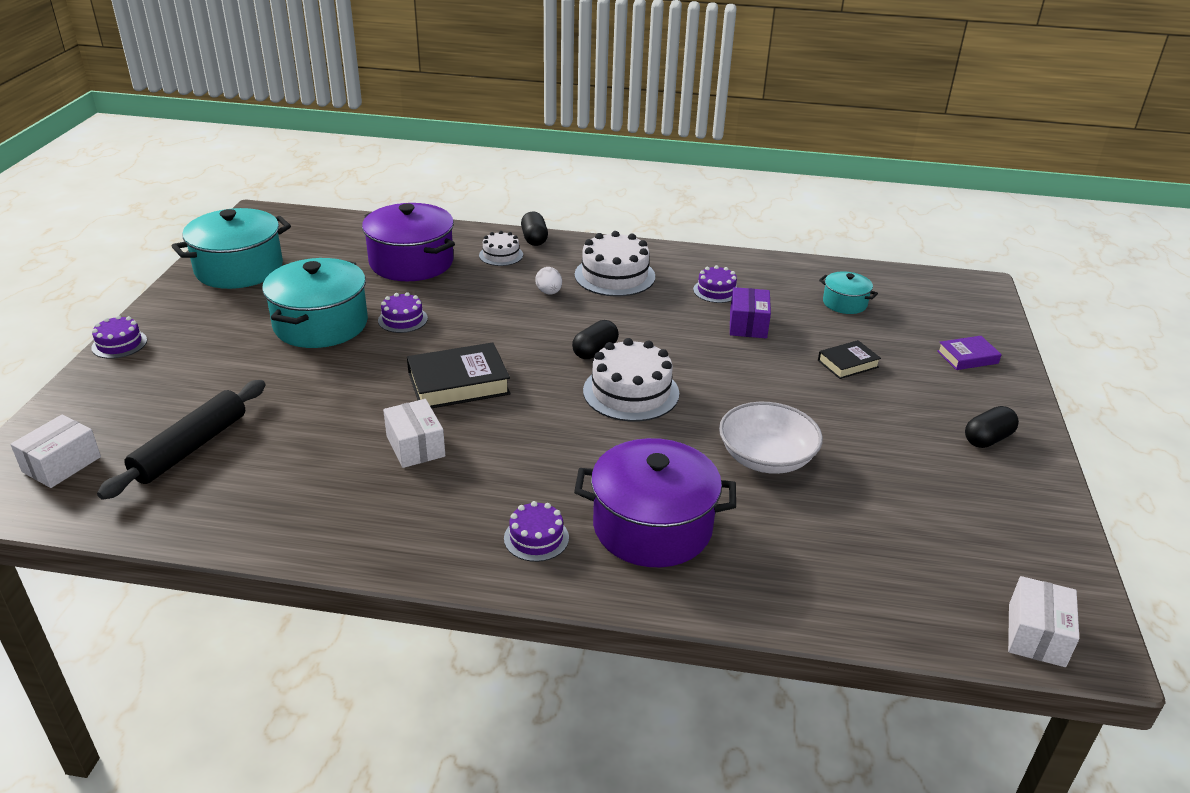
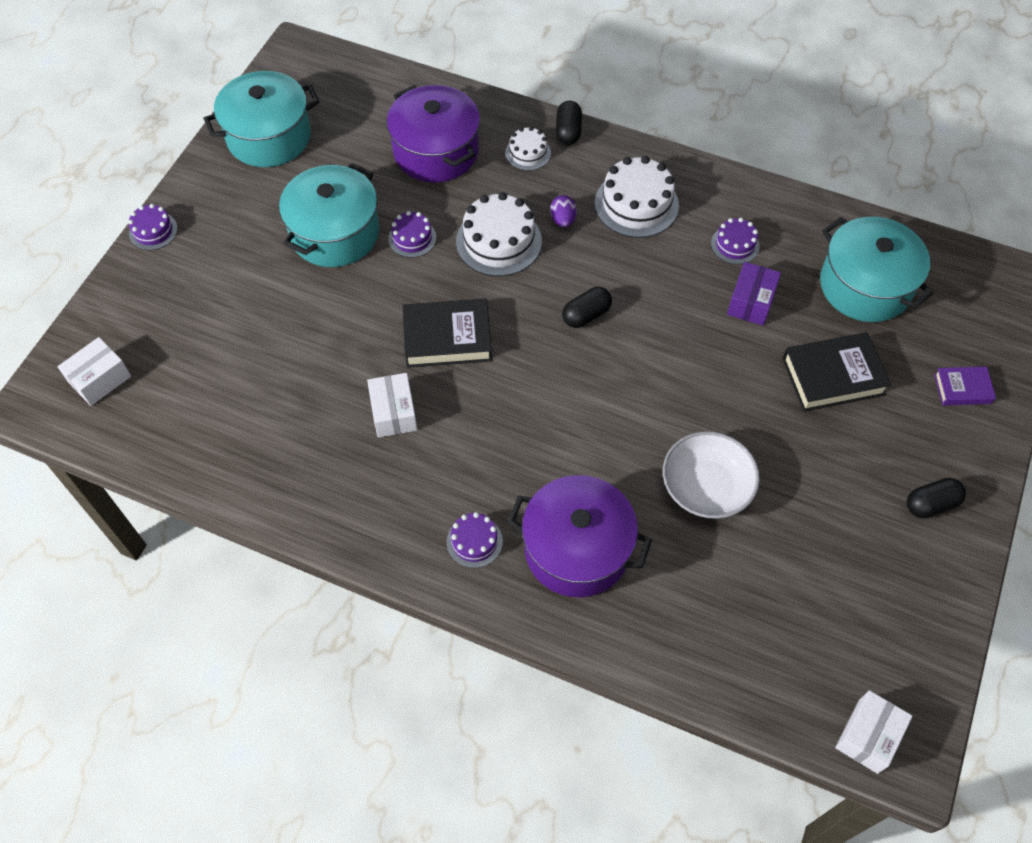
camera: 15 degrees right, 25 degrees up
(191, 448) = (204, 379): black rolling pin -> none
(549, 292) = (562, 220): white egg -> purple egg
(631, 392) = (605, 378): white cake -> white cake (498, 241)
(844, 303) = (865, 286): turquoise pot -> turquoise pot, size x1.97
(848, 364) = (833, 376): black book -> black book, size x1.74

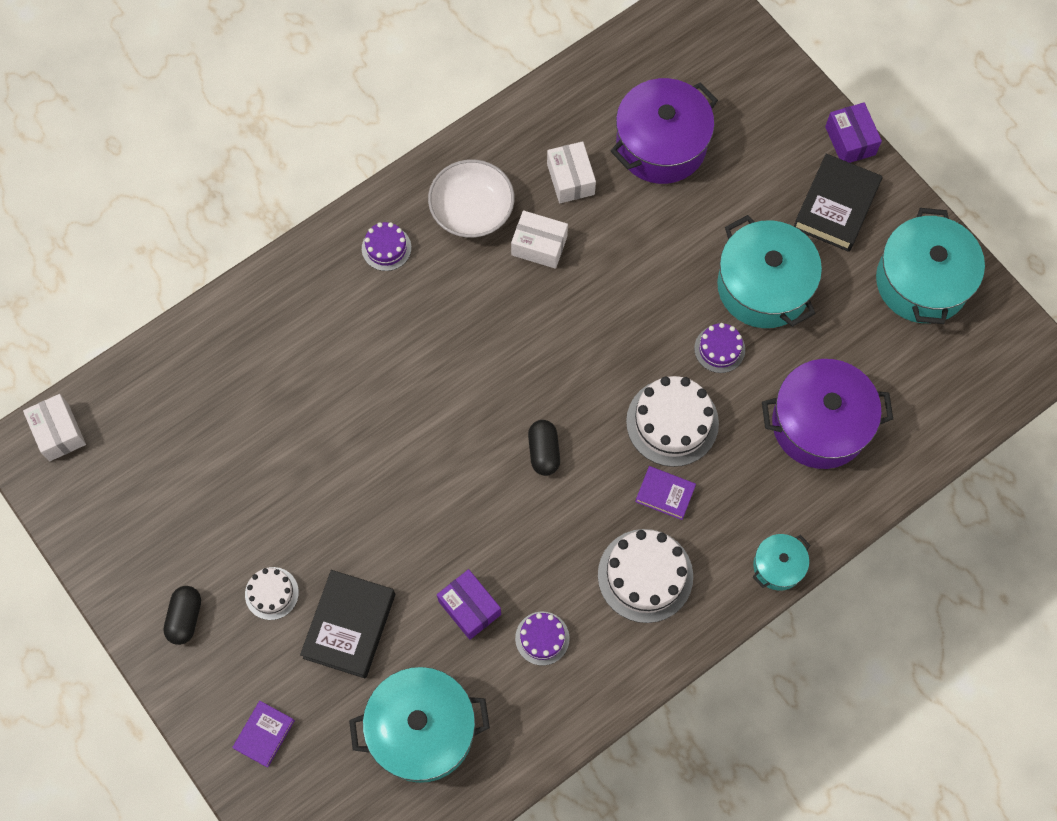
camera: 120 degrees right, 10 degrees up
(100, 379) = (705, 48): white box -> white box (570, 179)
(153, 231) = (850, 140): purple cake -> purple box
(447, 338) = (589, 323): black book -> black book (835, 206)
(528, 153) = (770, 510): white cake -> white cake (271, 593)
(562, 220) = (665, 494): purple egg -> purple book
(568, 131) = (778, 566): black capsule -> turquoise pot
(577, 549) = (332, 317): purple pot -> purple pot (661, 145)
(706, 487) = (318, 446): white bowl -> white bowl (472, 210)

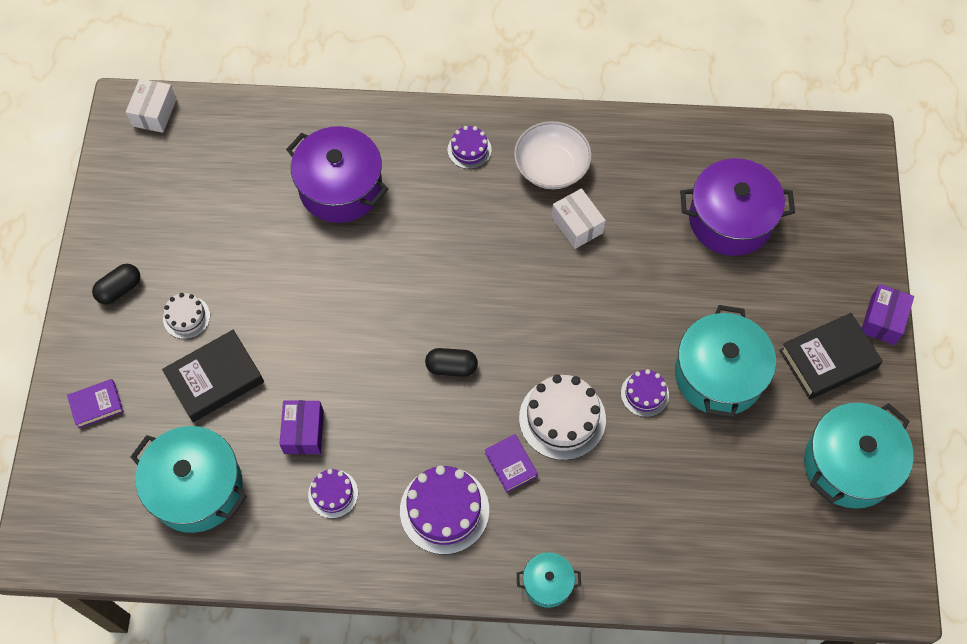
camera: 40 degrees right, 5 degrees down
(543, 452) = (451, 367): black capsule -> black capsule turned 60 degrees clockwise
(570, 179) = (641, 196): white box -> none
(645, 575) = (444, 510): white cake -> purple cake
(819, 424) = (673, 506): purple pot -> purple pot (340, 187)

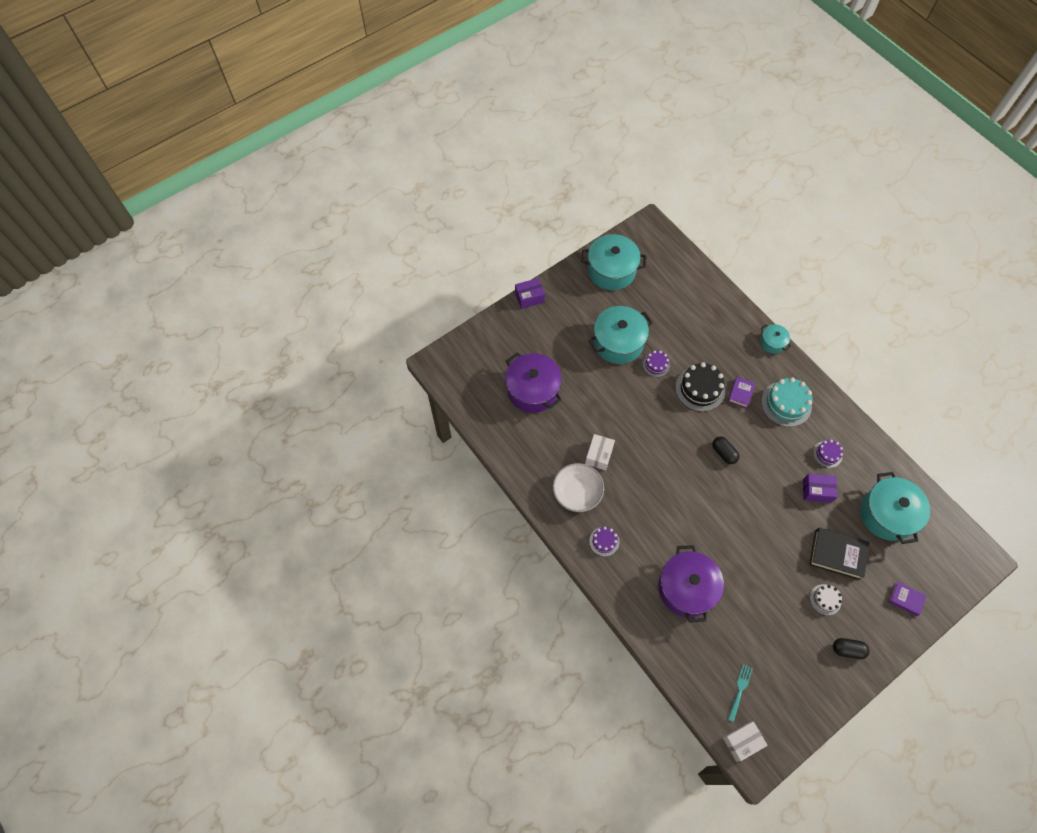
camera: 130 degrees left, 0 degrees up
(197, 150) = (740, 690): none -> turquoise fork
(304, 432) = (816, 491): purple box -> purple box turned 45 degrees clockwise
(444, 510) = (786, 404): purple cake -> turquoise cake
(562, 418) = (700, 389): white cake -> black cake
(828, 359) = (569, 306): black book -> none

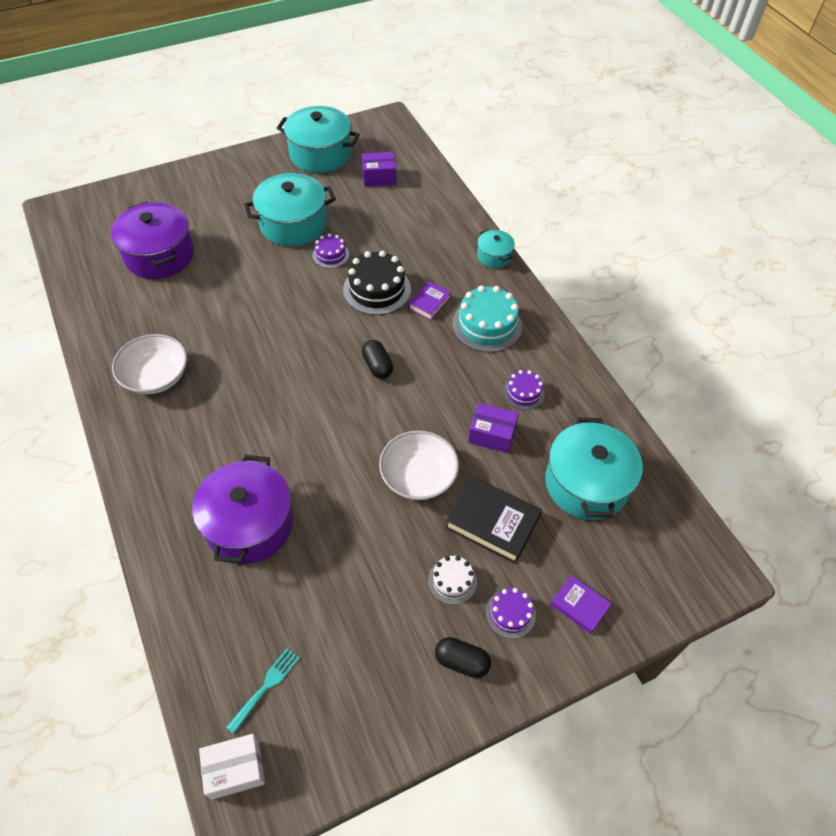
camera: 10 degrees right, 10 degrees down
(529, 297) = (207, 164): purple box -> purple box (379, 177)
(599, 455) = (207, 339): white box -> none
(604, 541) = (161, 441): purple cake -> purple cake (510, 614)
(780, 532) = (418, 476): none -> white bowl

